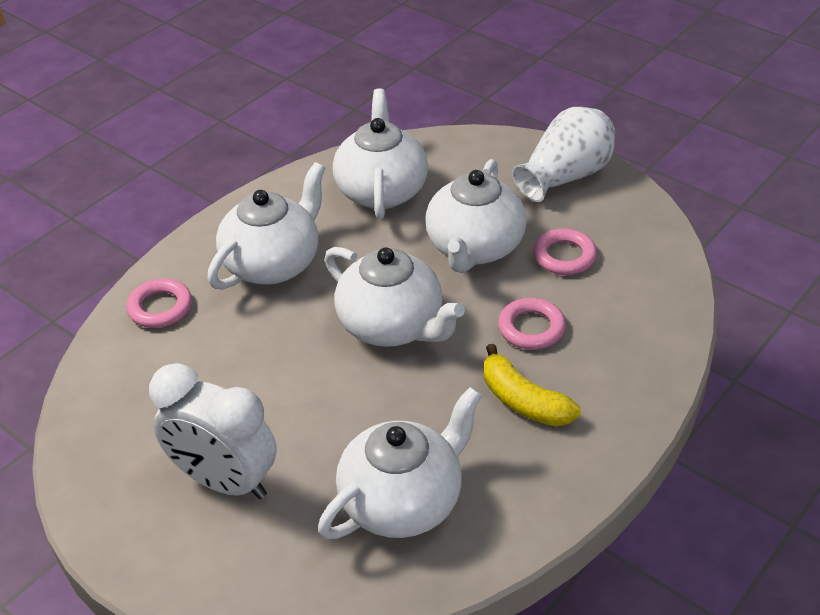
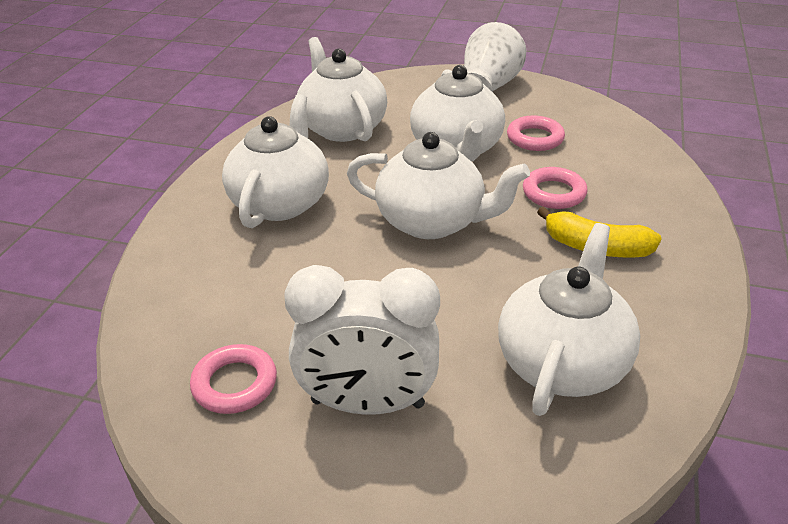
camera: 25 degrees left, 5 degrees down
(160, 308) = (186, 266): pink ring -> pink ring (235, 384)

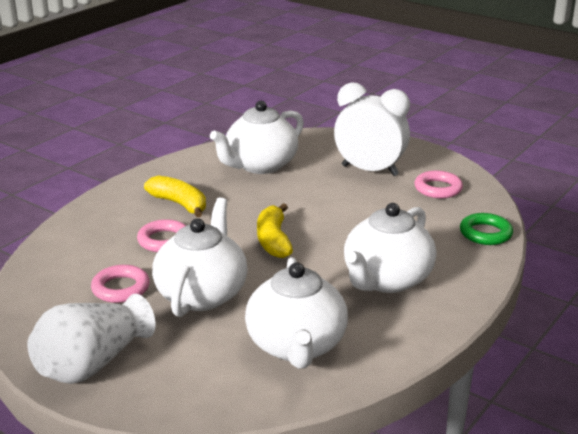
camera: 160 degrees left, 10 degrees down
(160, 299) = (485, 233): none -> green ring
(432, 222) = (273, 240): white teapot -> yellow banana

